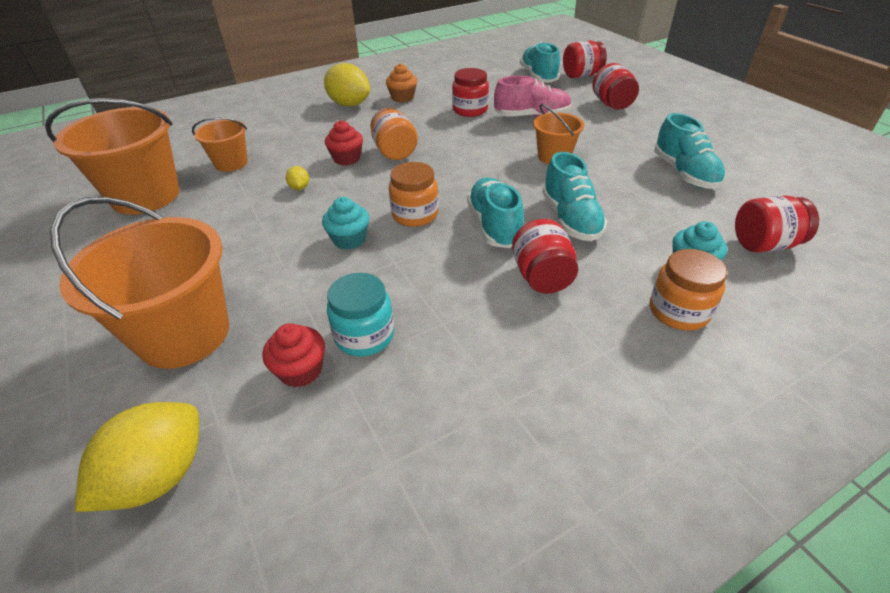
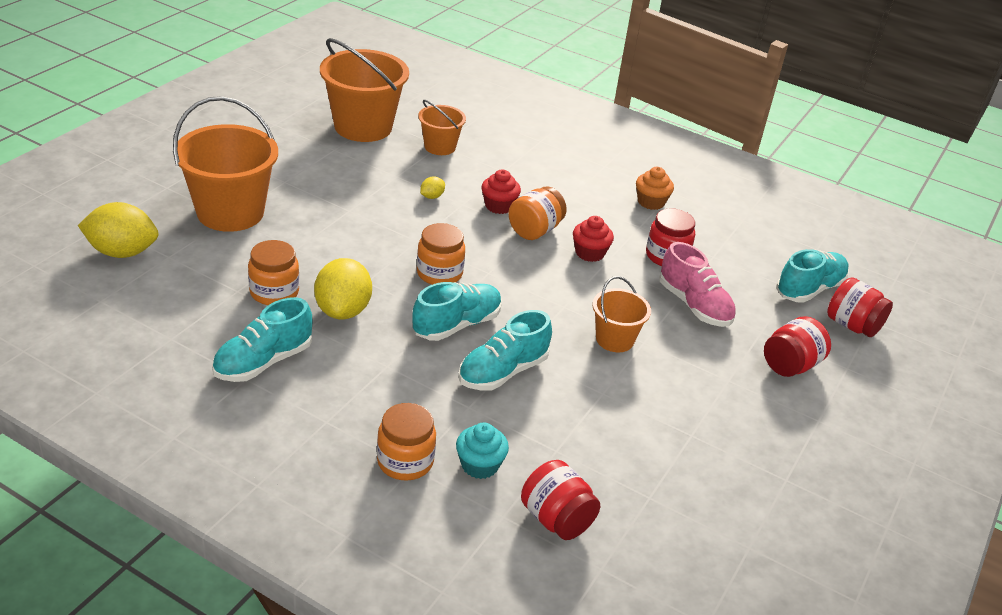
camera: 55 degrees right, 5 degrees down
(301, 370) = (226, 275): red cupcake -> red cupcake (589, 253)
(349, 104) = (603, 173): yellow lemon -> yellow lemon (343, 310)
(349, 239) = (379, 248): turquoise cupcake -> none
(364, 336) = (274, 292): turquoise jar -> orange jar
(541, 277) = (400, 369): red jar -> none
(684, 173) = (661, 446): turquoise shoe -> turquoise shoe (263, 362)

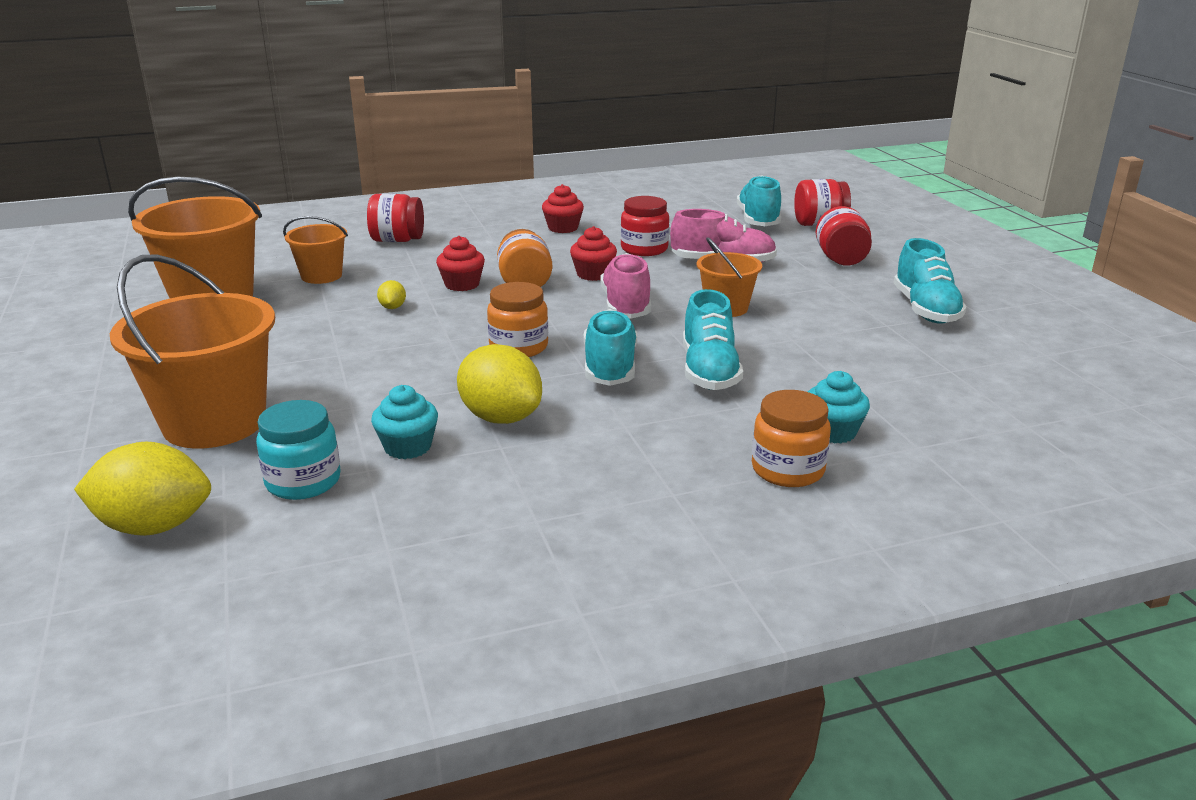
camera: 45 degrees left, 10 degrees down
(122, 252) = (154, 526): yellow lemon -> yellow lemon turned 45 degrees clockwise
(204, 275) = (303, 481): none -> turquoise jar
(263, 362) = (521, 498): turquoise shoe -> turquoise shoe (925, 309)
(274, 292) = (408, 447): orange jar -> turquoise cupcake
(556, 519) = (944, 422): red jar -> red jar (397, 240)
(557, 291) = (626, 306): none -> pink shoe
(651, 202) = (563, 228): orange cupcake -> red cupcake

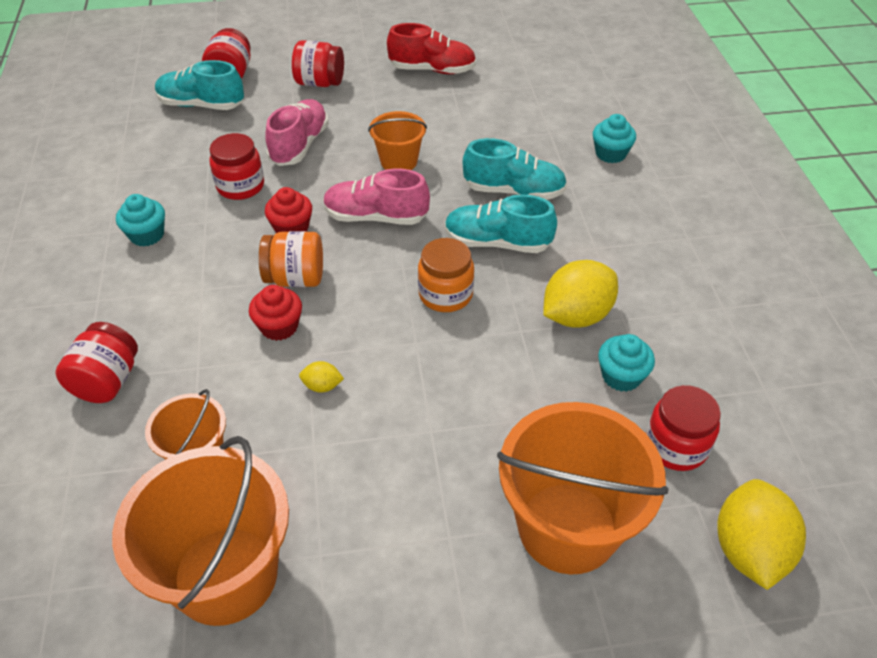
camera: 80 degrees left, 20 degrees up
(303, 481) = (676, 446): turquoise jar -> red jar
(563, 228) = (147, 235): red cupcake -> turquoise cupcake
(787, 470) = (658, 183): orange jar -> none
(925, 309) = (432, 70): turquoise shoe -> red shoe

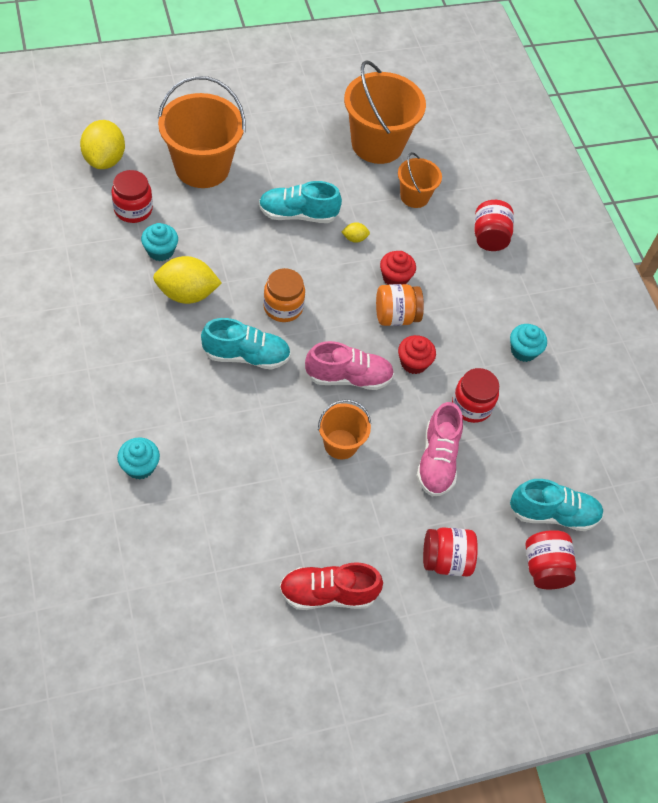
camera: 165 degrees right, 10 degrees up
(514, 191) = (233, 412): turquoise shoe -> turquoise shoe (298, 214)
(576, 315) = (187, 294): yellow lemon -> yellow lemon turned 45 degrees clockwise

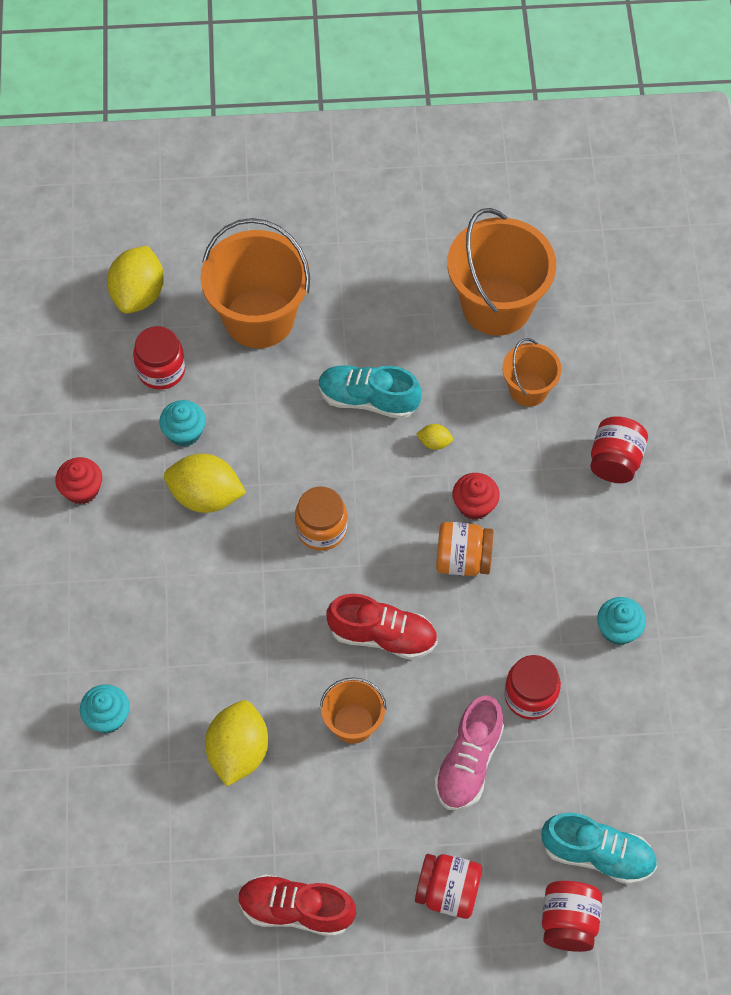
camera: 20 degrees right, 5 degrees up
(246, 356) = (262, 590): turquoise shoe -> none
(253, 478) = (238, 752): none -> yellow lemon
(348, 377) = (383, 636): pink shoe -> red shoe
(413, 363) = (470, 627): red cupcake -> red cupcake (82, 489)

